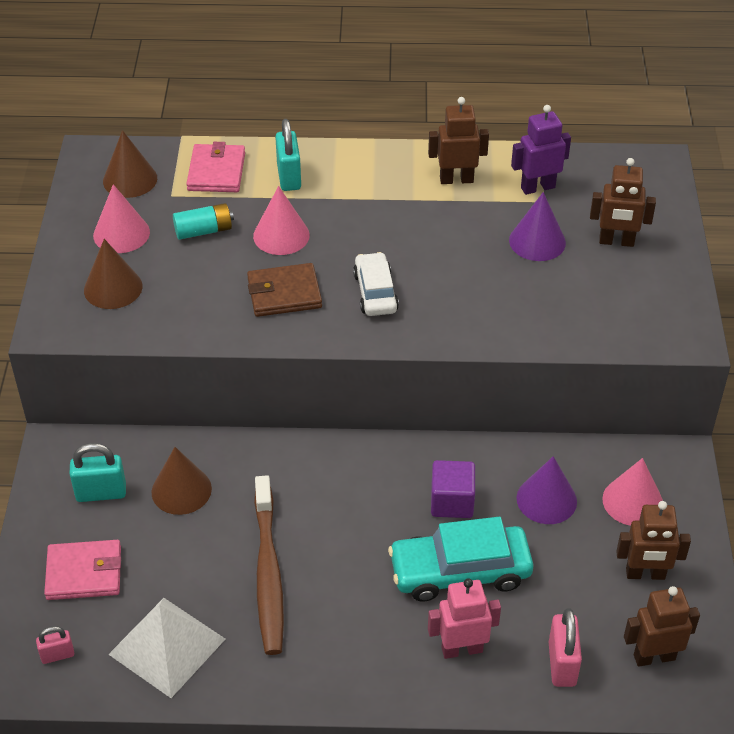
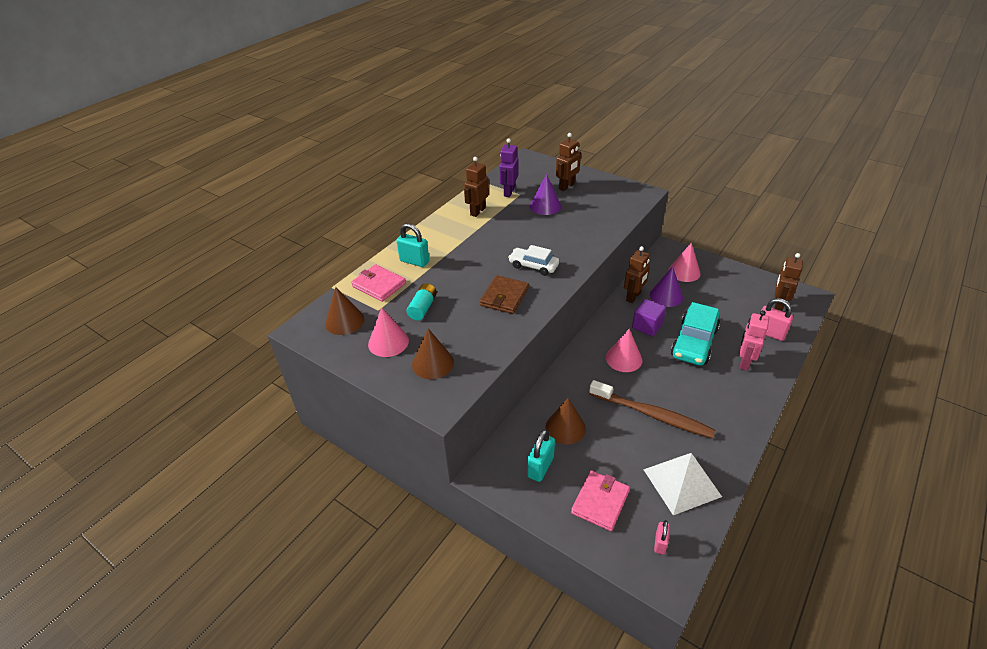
camera: 55 degrees left, 5 degrees down
(281, 235) = (457, 281): pink cone -> pink cone (624, 358)
(645, 574) = (729, 286): brown robot -> brown robot (633, 297)

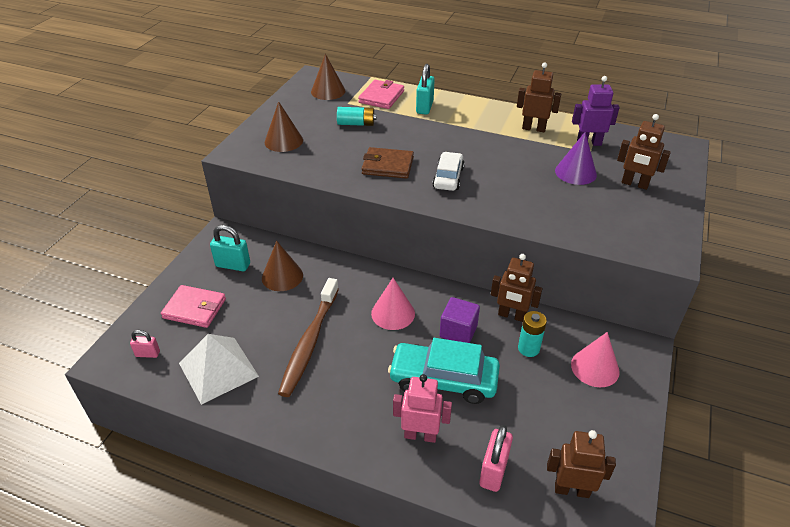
camera: 75 degrees right, 0 degrees up
(388, 342) = (306, 115): pink cone -> none
(666, 296) = (528, 348): purple cone -> turquoise battery

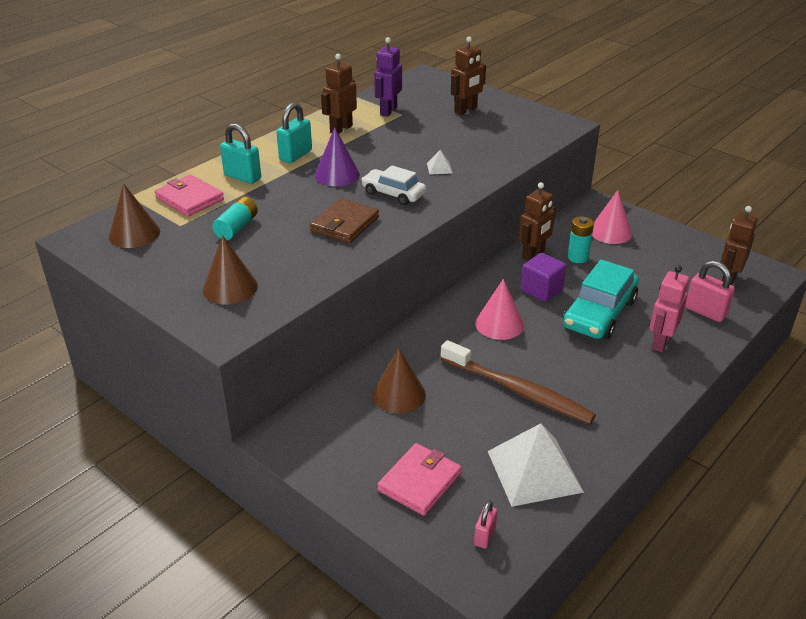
camera: 70 degrees left, 5 degrees down
(233, 265) = (353, 435): turquoise padlock -> turquoise padlock (295, 155)
(509, 192) = (439, 168): none -> white pyramid
(575, 172) = (430, 129): purple cone -> purple cone (337, 175)

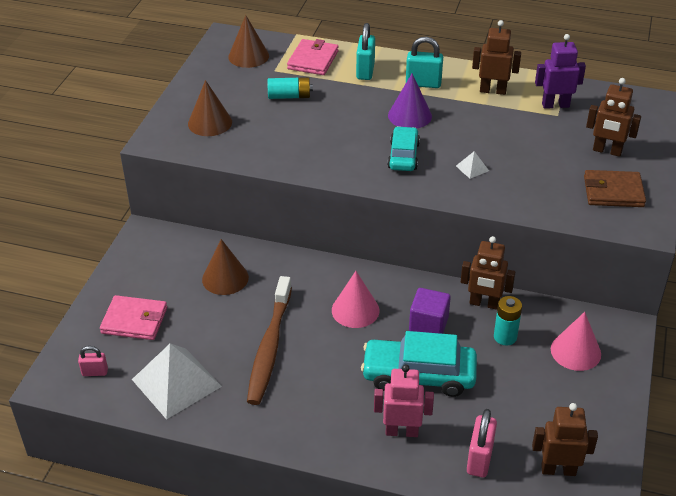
camera: 65 degrees right, 5 degrees up
(344, 224) = (334, 146): brown wallet -> brown wallet (613, 192)
(393, 194) = (403, 156): white car -> turquoise car

